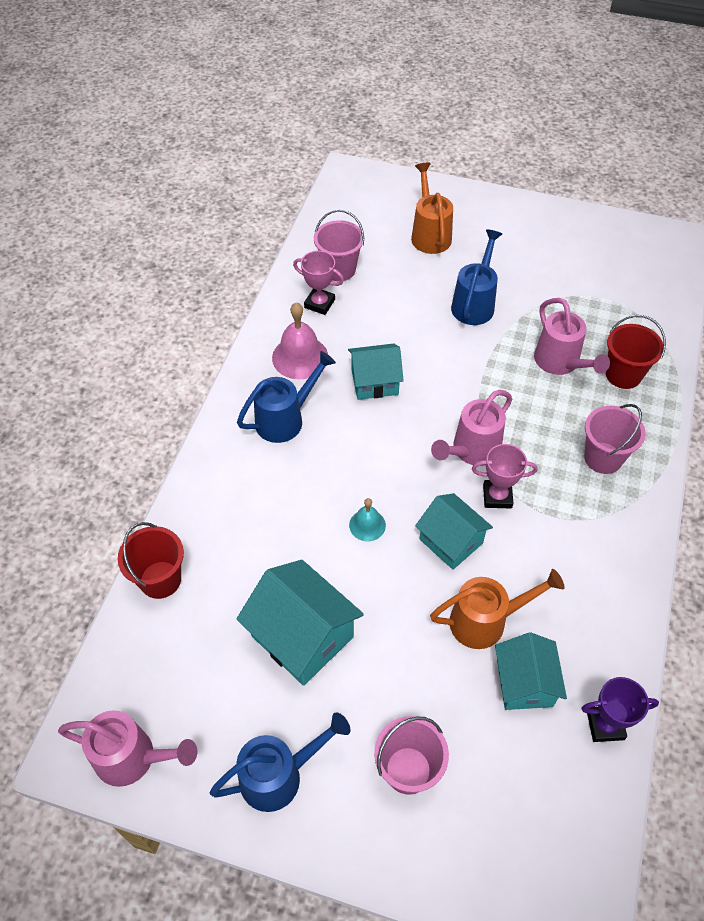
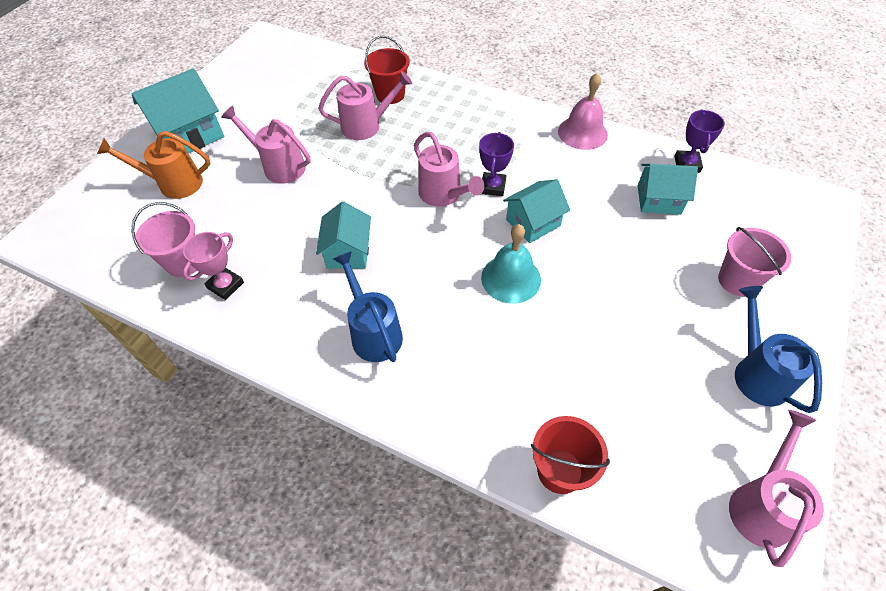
camera: 80 degrees left, 0 degrees up
(300, 357) = (294, 311): pink bell -> pink bell (582, 133)
(302, 636) = (624, 342): turquoise house -> turquoise house (190, 135)
(367, 525) = (511, 278): turquoise bell -> turquoise bell, size x1.75
(475, 303) = (279, 166): blue watering can -> pink watering can
(486, 621) = (607, 212): orange watering can -> none
(497, 496) = (493, 187): pink trophy -> purple trophy
(603, 458) = (466, 121): pink bucket -> none

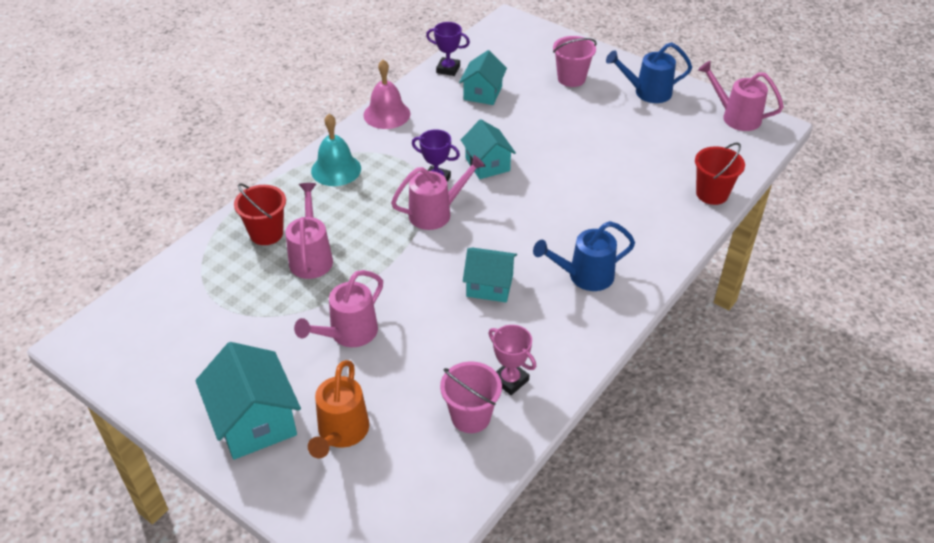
camera: 80 degrees left, 10 degrees down
(511, 278) = (544, 188): turquoise bell -> turquoise bell (336, 169)

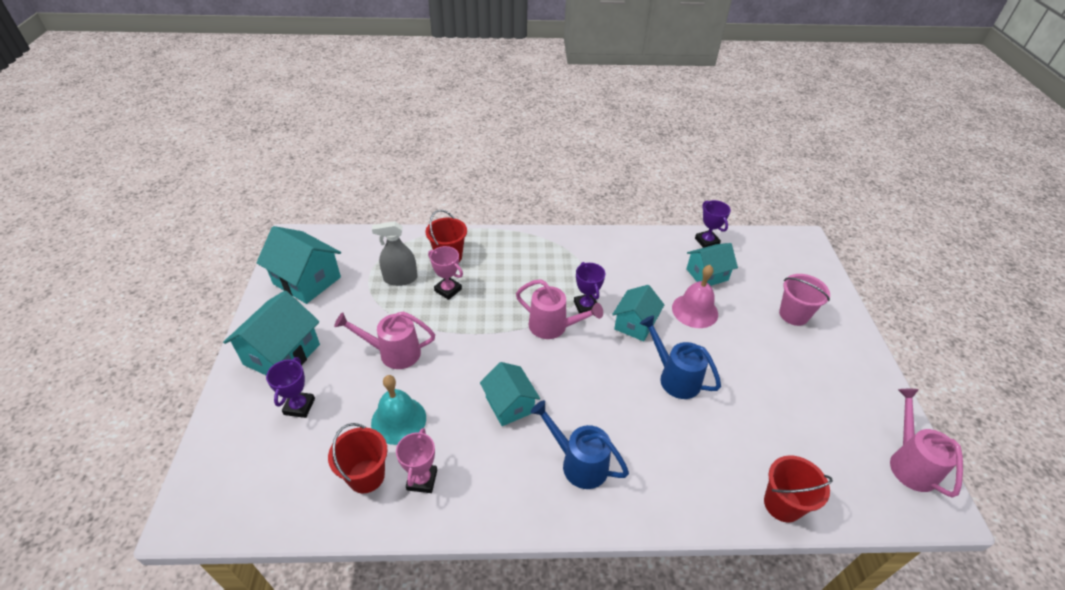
camera: 50 degrees right, 0 degrees up
(165, 357) = (307, 280): none -> turquoise house
(254, 283) = (400, 278): none -> grey spray bottle
(311, 256) = (448, 290): pink watering can -> pink trophy
(336, 169) = (540, 251): turquoise bell -> turquoise bell (398, 420)
(341, 433) = (299, 406): orange watering can -> purple trophy
(387, 114) = (621, 241): pink bell -> pink bell (695, 310)
(470, 416) = (366, 476): pink bucket -> red bucket
(647, 92) = (847, 374): blue watering can -> blue watering can (674, 377)

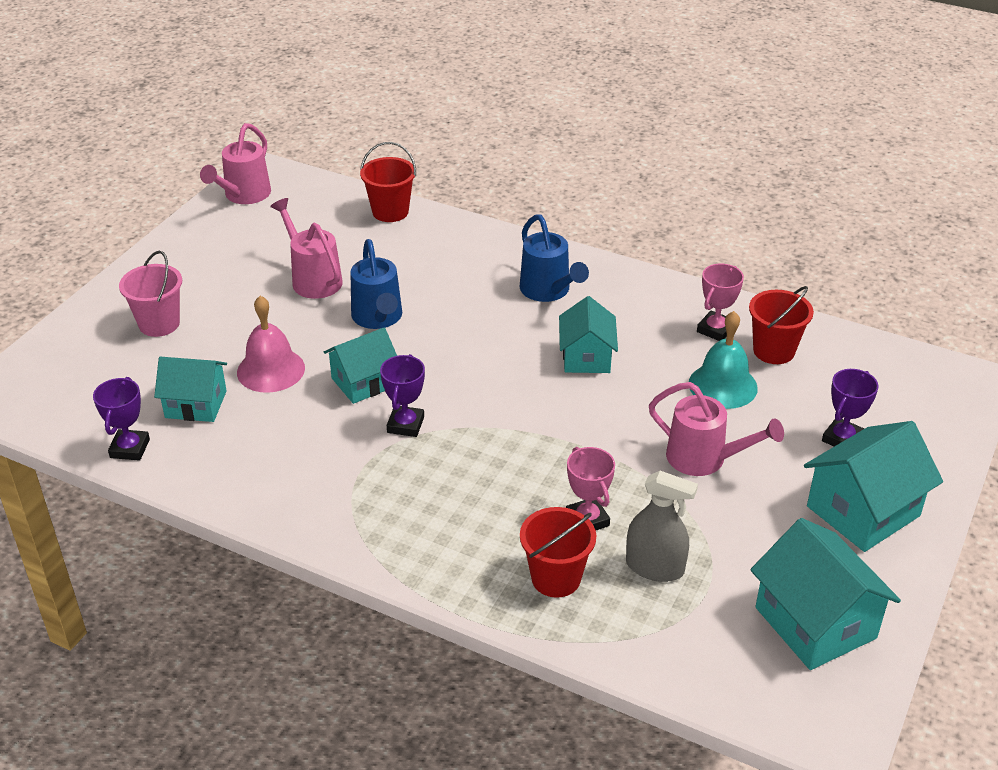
camera: 150 degrees left, 5 degrees down
(553, 327) = (471, 415): pink watering can -> pink watering can (313, 278)

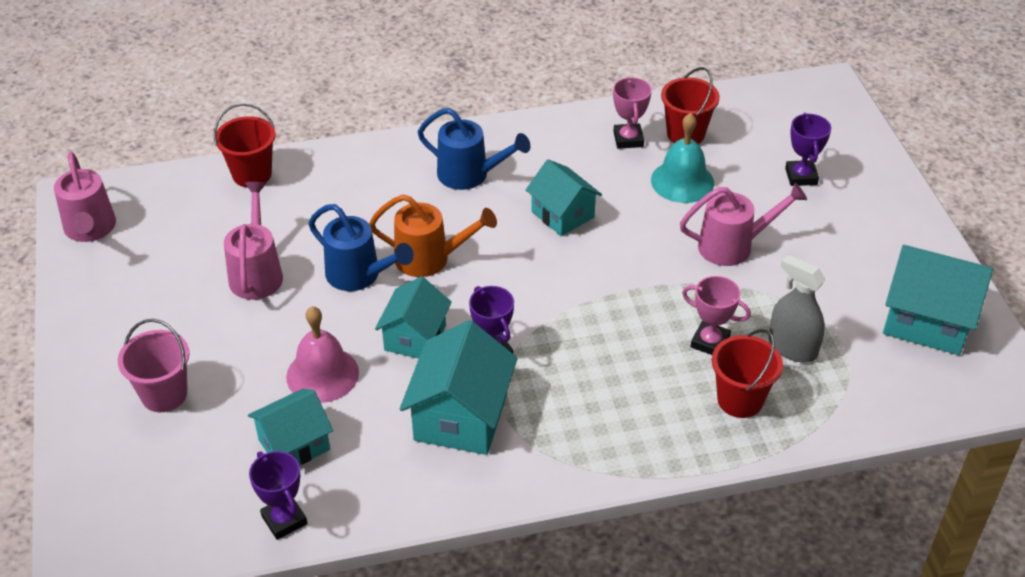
camera: 40 degrees left, 5 degrees up
(313, 278) = (257, 272): pink watering can -> pink watering can turned 75 degrees clockwise
(443, 335) = (431, 259): none -> orange watering can
(655, 567) = (792, 347): grey spray bottle -> grey spray bottle turned 120 degrees counterclockwise
(863, 511) = (869, 222): turquoise house -> turquoise house (461, 417)

